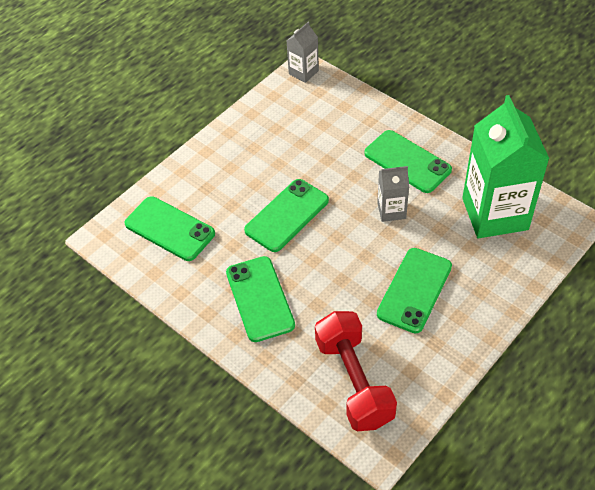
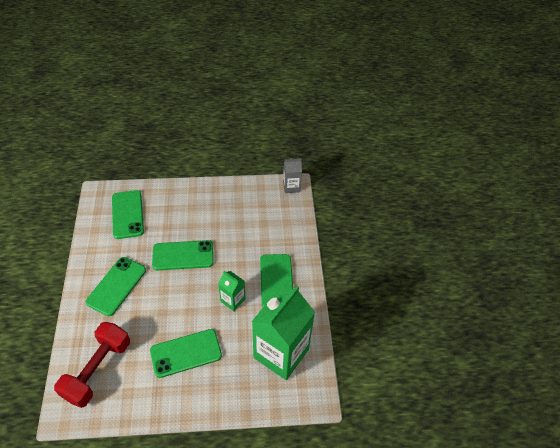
camera: 40 degrees right, 0 degrees up
(391, 210) = (233, 300): grey carton -> green carton

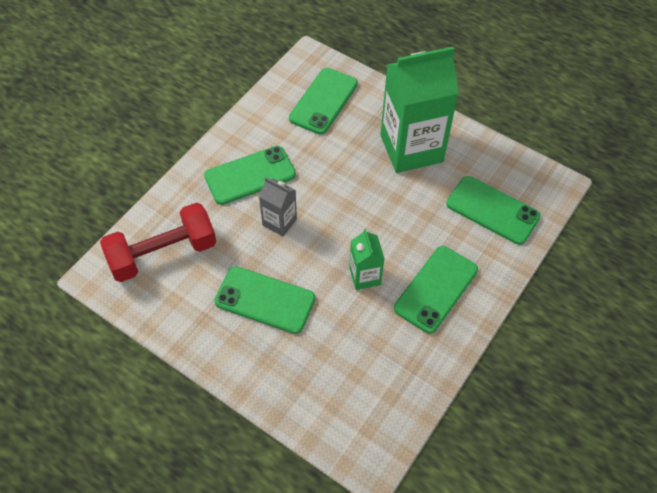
camera: 40 degrees right, 5 degrees up
(183, 255) = (348, 187): green phone -> green phone (492, 210)
(281, 353) = (371, 377): green carton -> green carton (411, 148)
(291, 187) = (552, 184): grey carton -> grey carton (279, 222)

